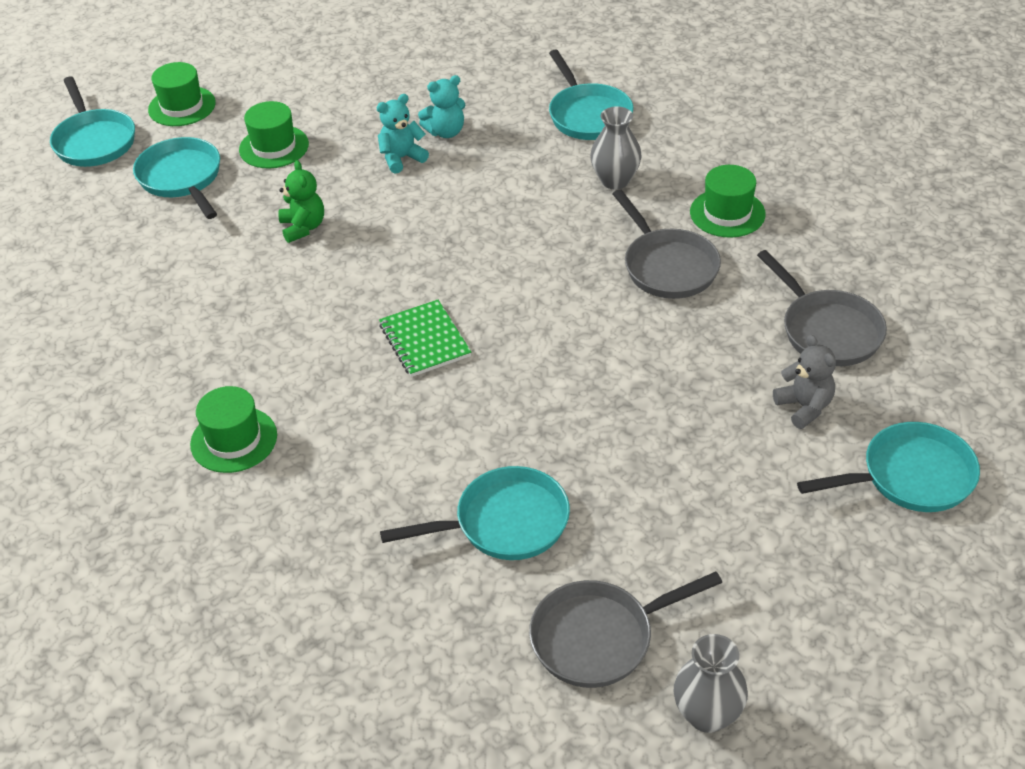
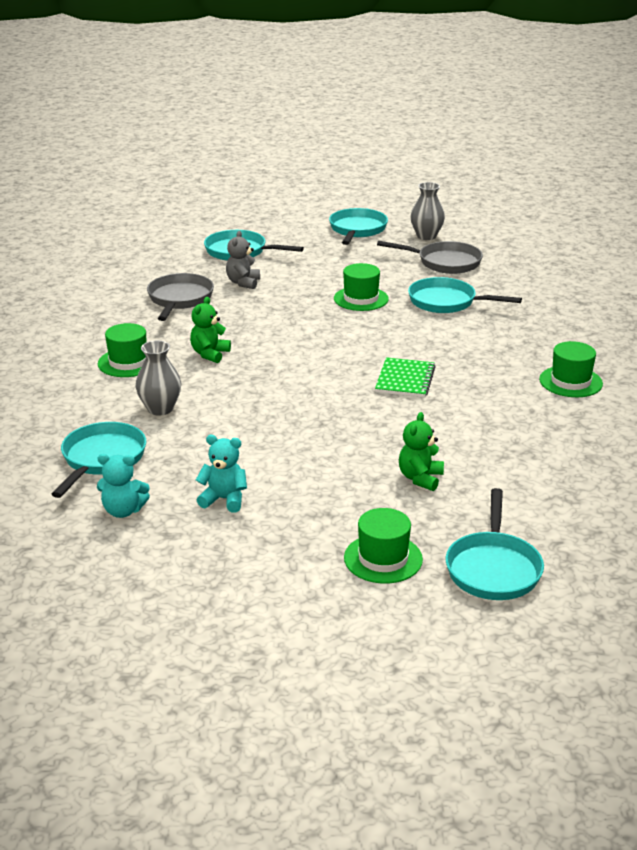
camera: 145 degrees left, 15 degrees down
(94, 141) = (562, 658): turquoise pan -> turquoise pan (357, 230)
(182, 106) = (438, 654): green hat -> green hat (361, 299)
(401, 158) = (286, 495): turquoise teddy bear -> turquoise teddy bear (123, 511)
(667, 266) = (210, 354): grey pan -> green teddy bear

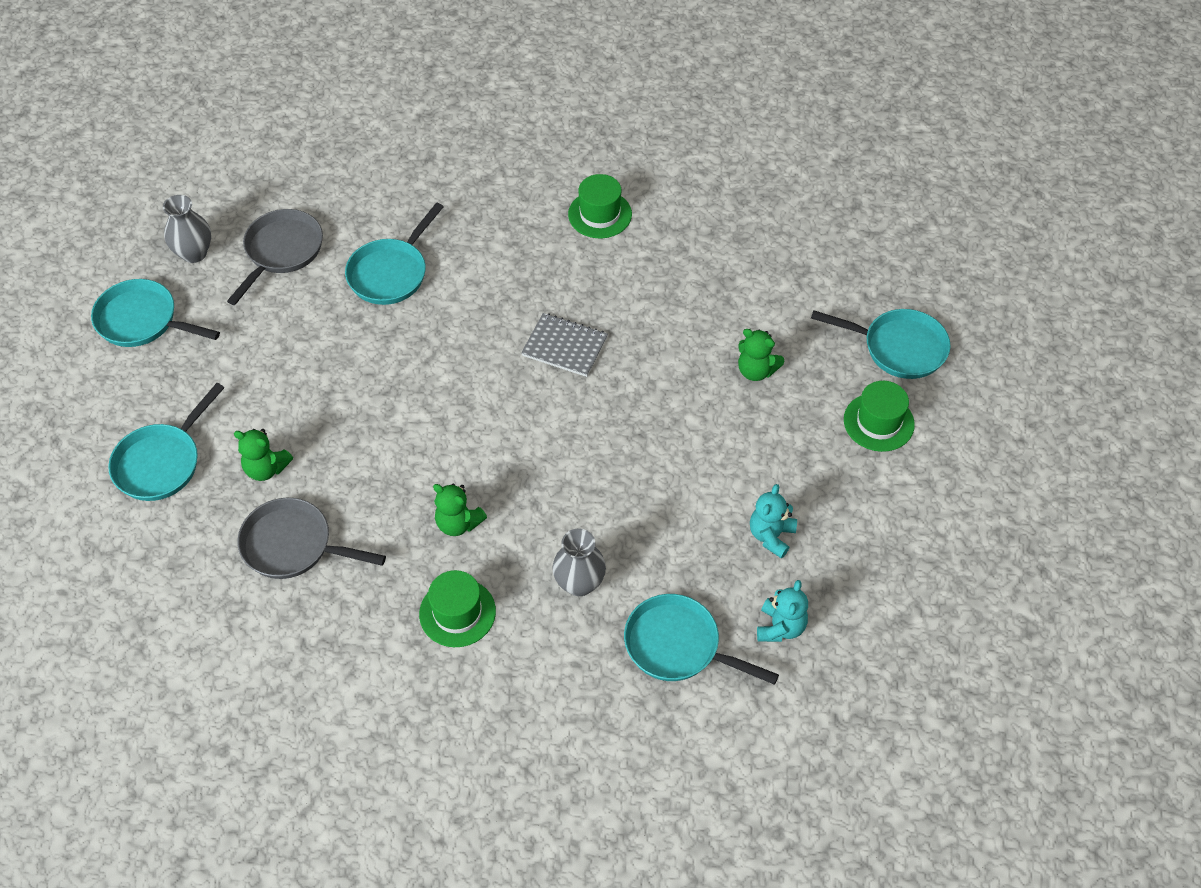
camera: 80 degrees left, 25 degrees up
(243, 283) = (266, 468): grey teddy bear -> green teddy bear
(361, 299) = (355, 352): green hat -> none
(405, 380) = (565, 346): green notebook -> grey notebook

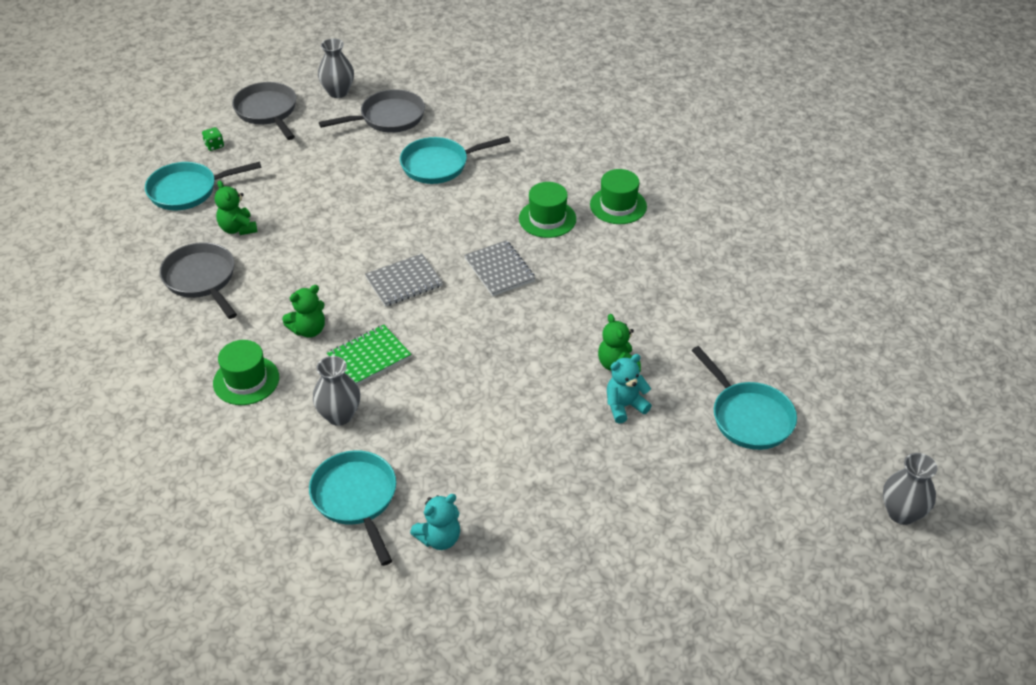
camera: 40 degrees right, 10 degrees down
(129, 395) = (214, 146): none -> green dice
(142, 321) = (267, 111): turquoise pan -> grey pan
(458, 523) = (308, 330): green teddy bear -> green teddy bear turned 105 degrees counterclockwise
(492, 416) = (404, 282): none -> grey notebook
(543, 510) = (369, 357): none -> green notebook
(771, 536) = (503, 475): turquoise teddy bear -> turquoise teddy bear (624, 406)
(878, 422) = (673, 456): green hat -> green hat (547, 219)
(1075, 353) = (901, 513): none -> grey vase

